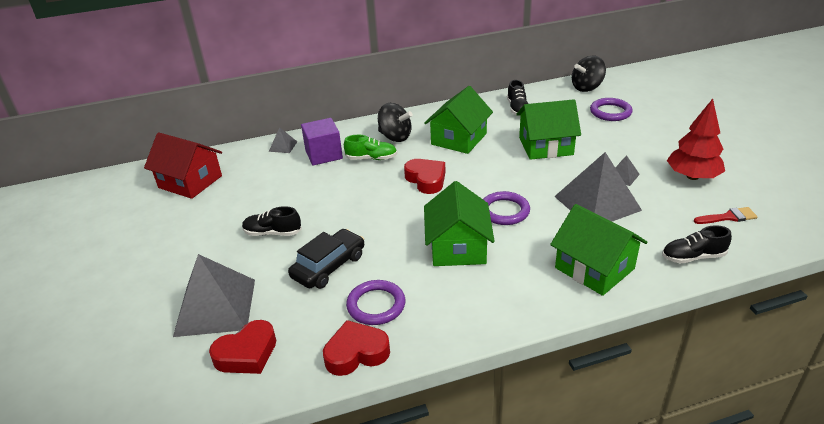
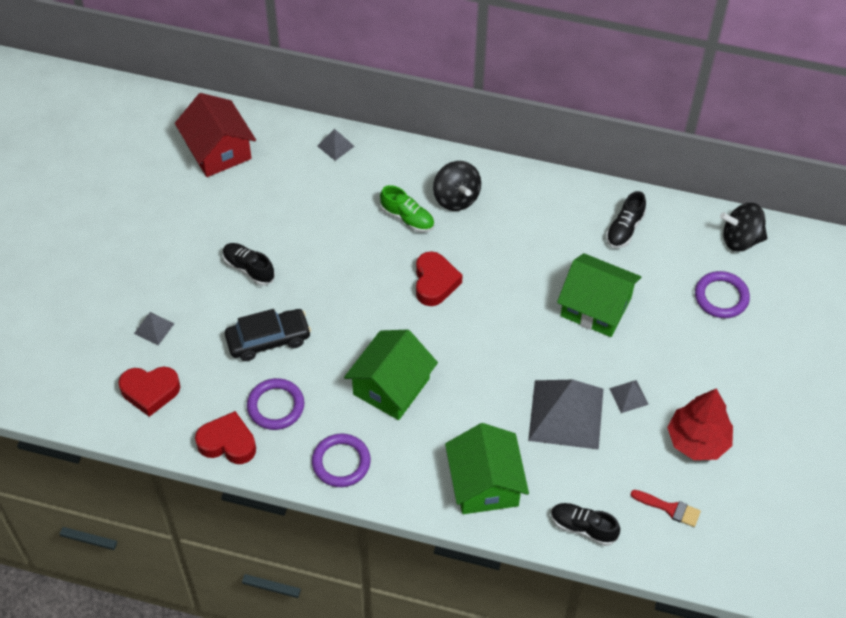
camera: 30 degrees right, 20 degrees up
(215, 307) = (154, 328): grey pyramid -> grey pyramid, size x0.43
(324, 154) = (366, 184): purple cube -> none
(459, 139) = (517, 241): green house -> none
(504, 211) = (470, 369): purple ring -> purple ring (341, 462)

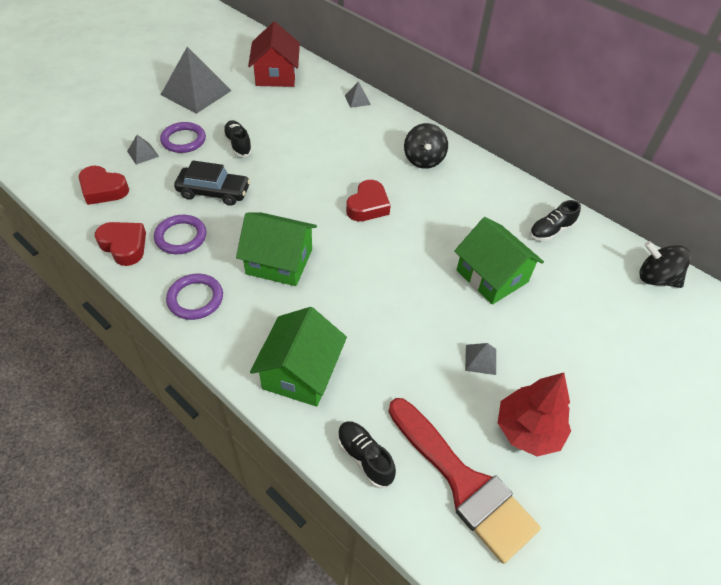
camera: 25 degrees right, 5 degrees down
(391, 386) = (279, 261): green house -> green house turned 45 degrees clockwise
(407, 218) = (377, 158): green shoe -> none
(566, 414) = (413, 348): grey pyramid -> grey pyramid (196, 92)
(669, 508) = (463, 483): red brush -> red brush, size x2.38
(721, 297) = (615, 316): purple ring -> purple ring (183, 140)

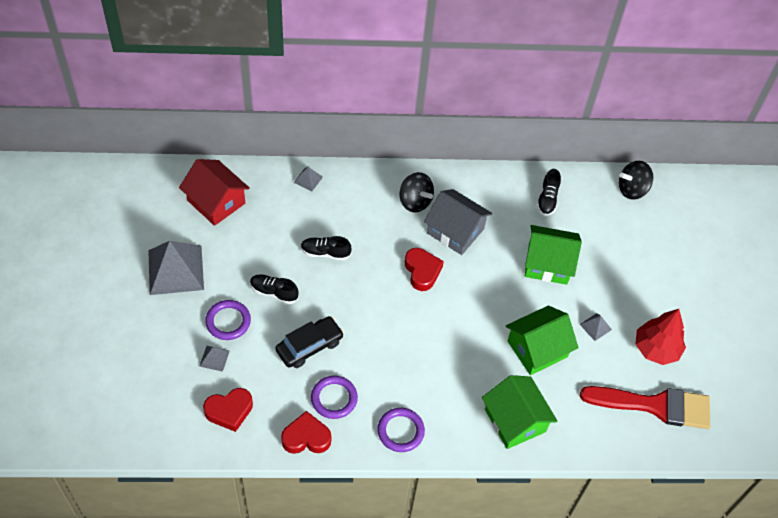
camera: 45 degrees left, 5 degrees up
(279, 261) = (418, 361): green house -> green house (537, 349)
(364, 457) = (598, 436): black shoe -> black shoe (325, 253)
(433, 199) = (455, 231): none -> grey house

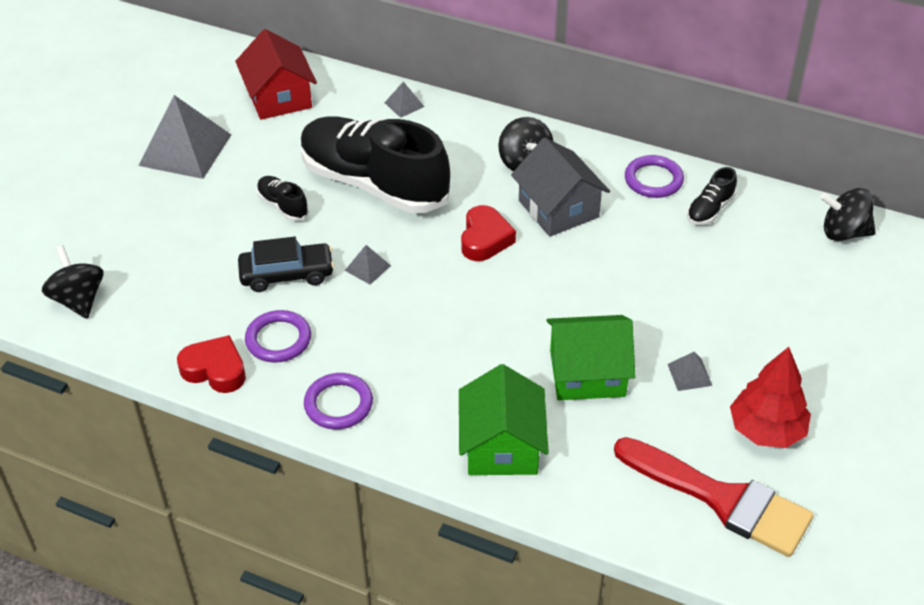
camera: 30 degrees right, 10 degrees down
(178, 420) = (79, 300): none -> black spinning top
(214, 358) = (165, 250): grey pyramid -> grey pyramid (367, 268)
(228, 321) = (208, 219): purple ring -> purple ring (653, 180)
(229, 411) = (143, 310): red heart -> none
(325, 253) = (374, 184): black shoe -> black shoe, size x2.48
(547, 264) = (664, 281): green house -> none

